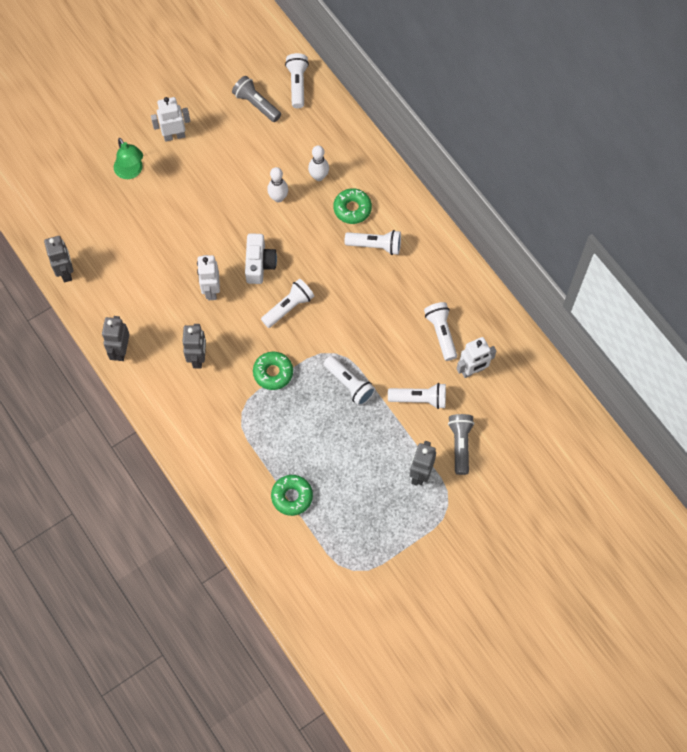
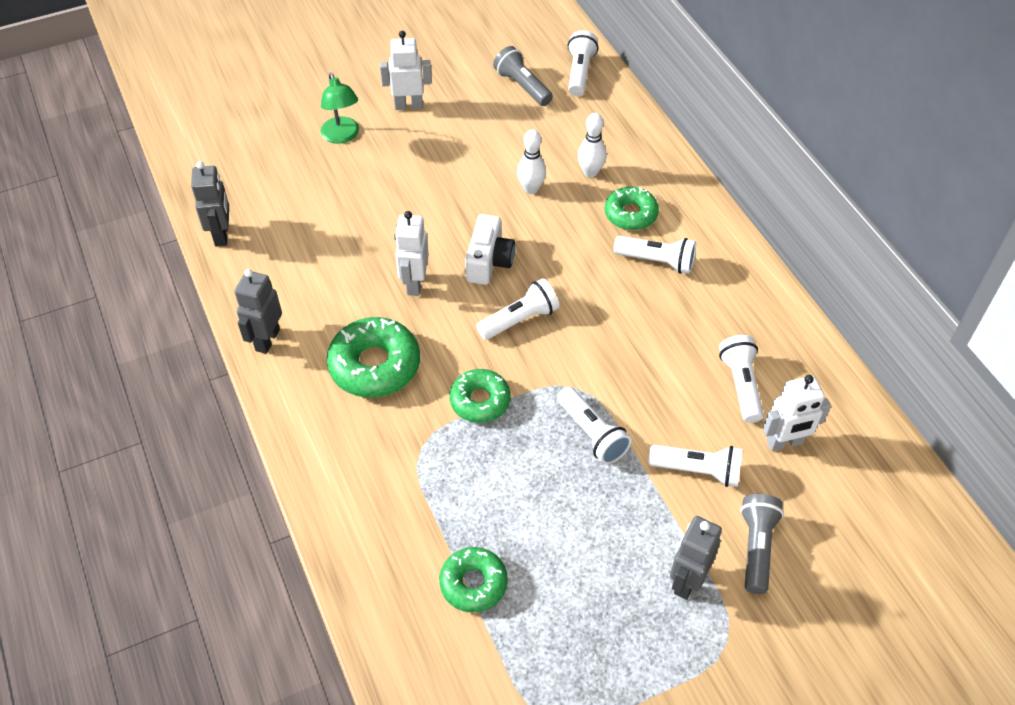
camera: 10 degrees right, 15 degrees down
(198, 358) = (375, 365): grey robot -> green donut

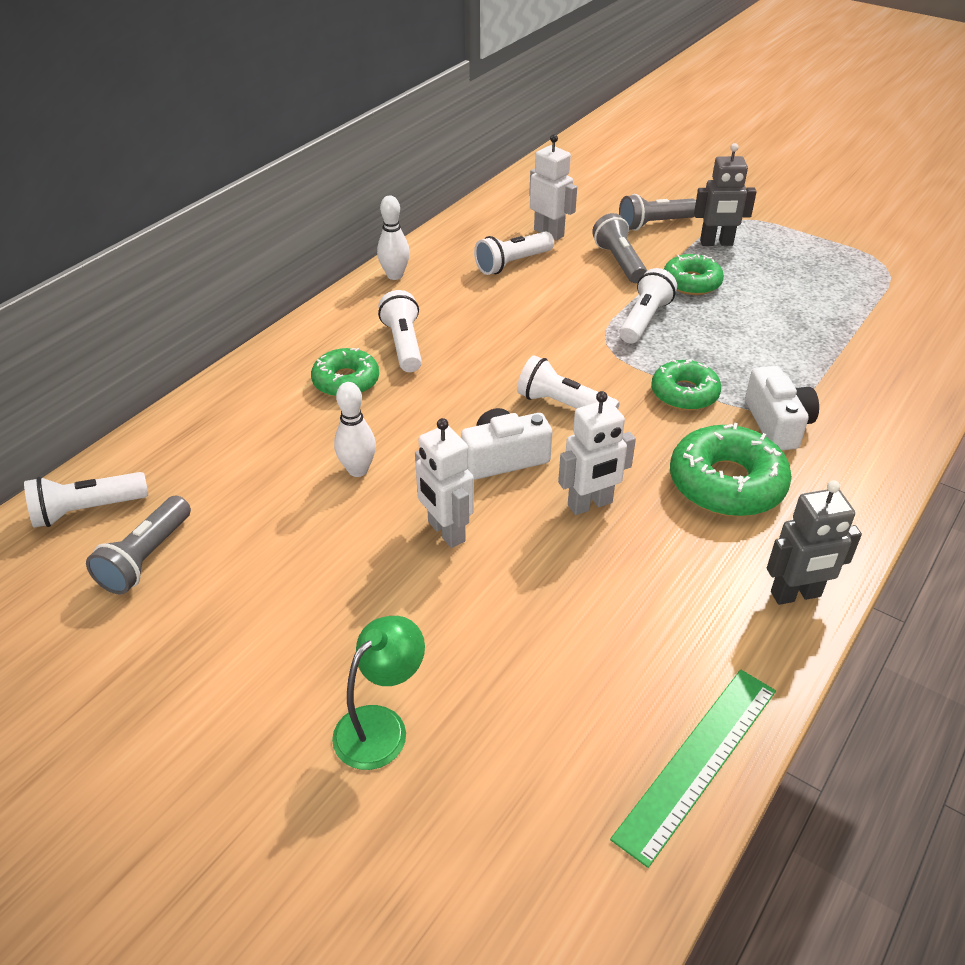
camera: 120 degrees left, 10 degrees down
(222, 235) = (697, 761): grey robot -> green ruler
(405, 437) = (777, 424): none -> white camera
(408, 105) = (258, 674): white robot -> white robot (445, 532)
(473, 583) = (848, 331): green donut -> green donut (691, 282)
(590, 172) = (295, 432): white bowling pin -> white bowling pin (395, 275)
(698, 471) = (619, 262): white flashlight -> grey flashlight

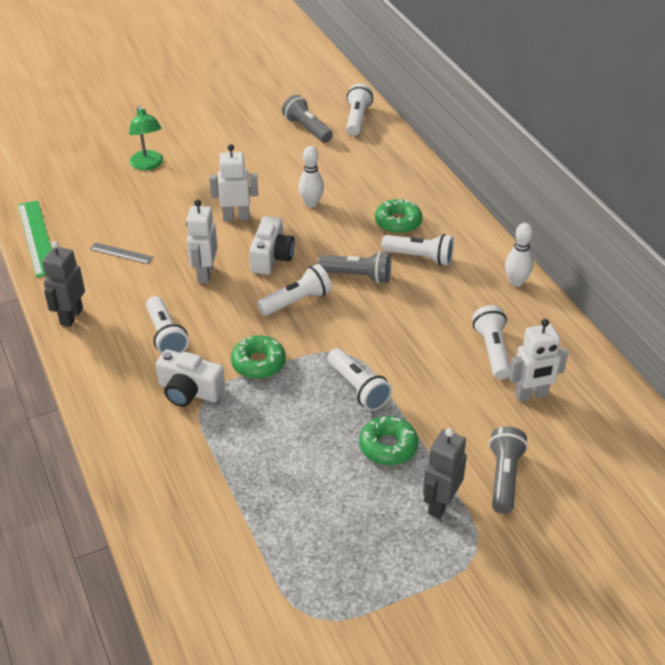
camera: 120 degrees right, 0 degrees up
(619, 262) = (452, 417): grey flashlight -> grey flashlight (357, 276)
(630, 618) = (121, 253): none -> grey ruler
(726, 483) = (166, 336): green donut -> white flashlight

